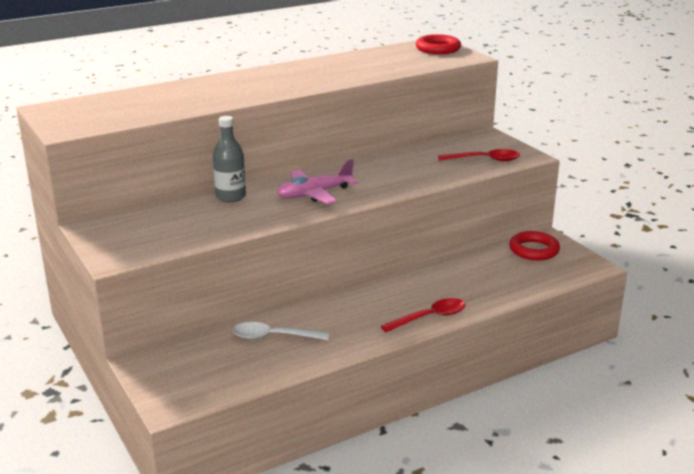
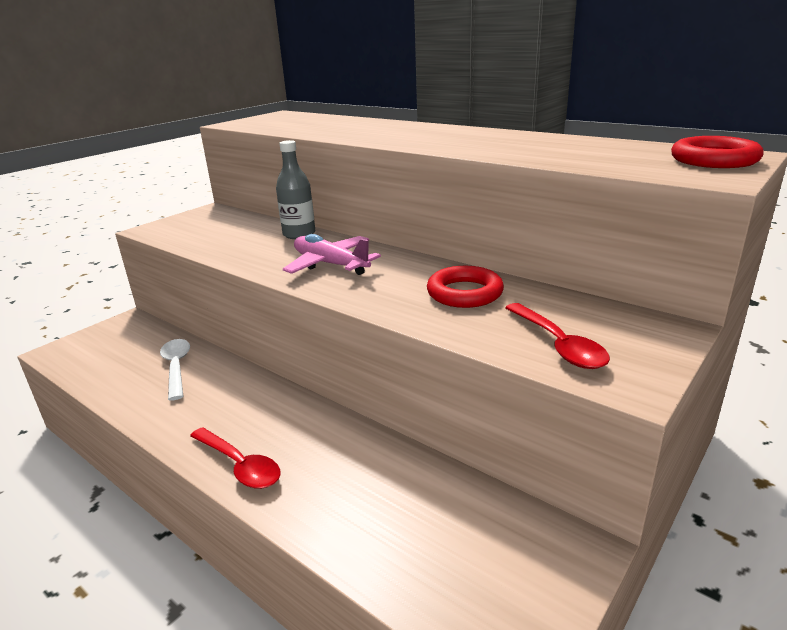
camera: 70 degrees right, 0 degrees up
(534, 250) = (516, 537): red ring -> red ring (464, 293)

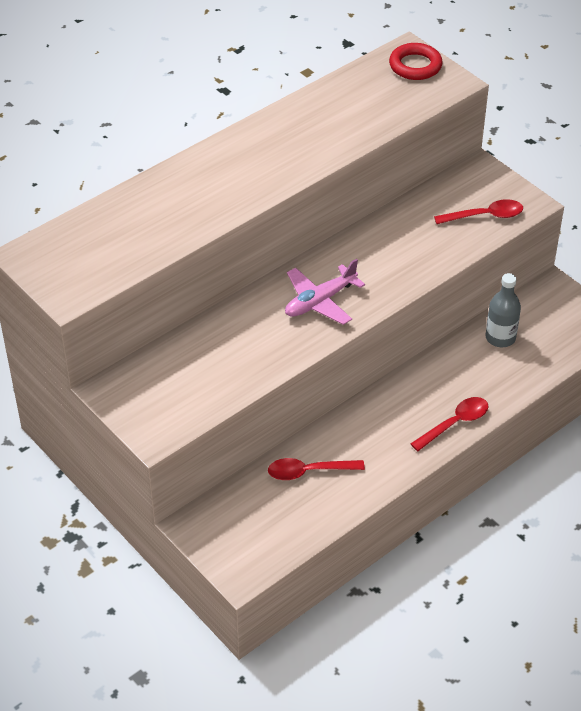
camera: 80 degrees left, 20 degrees up
(176, 367) = (308, 472): white spoon -> red spoon
(299, 234) = (233, 317): grey bottle -> grey bottle (500, 338)
(464, 293) = (403, 237): red ring -> none

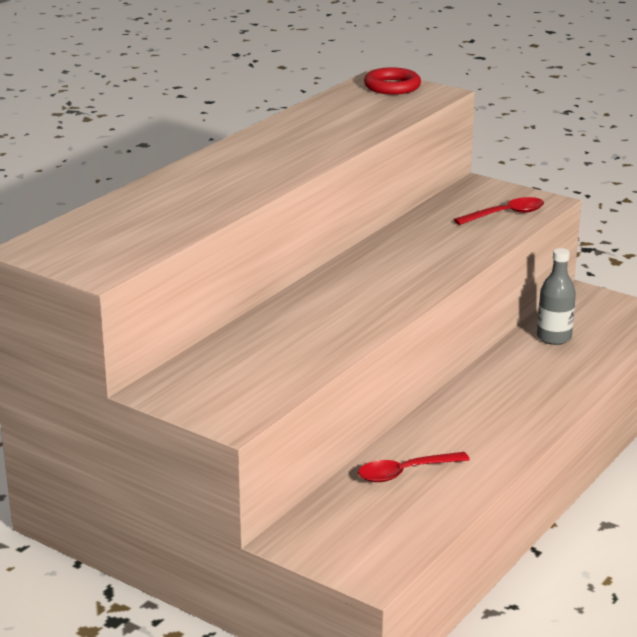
camera: 15 degrees left, 20 degrees down
(320, 301) = (368, 293): pink plane -> none
(455, 423) = (547, 409): red spoon -> none

